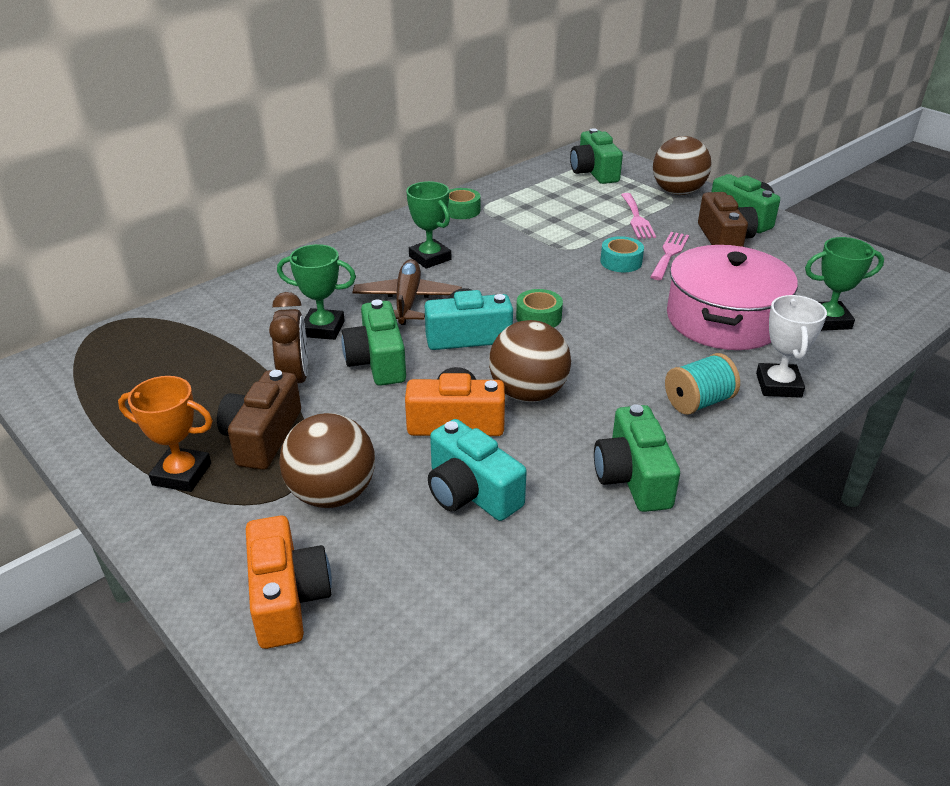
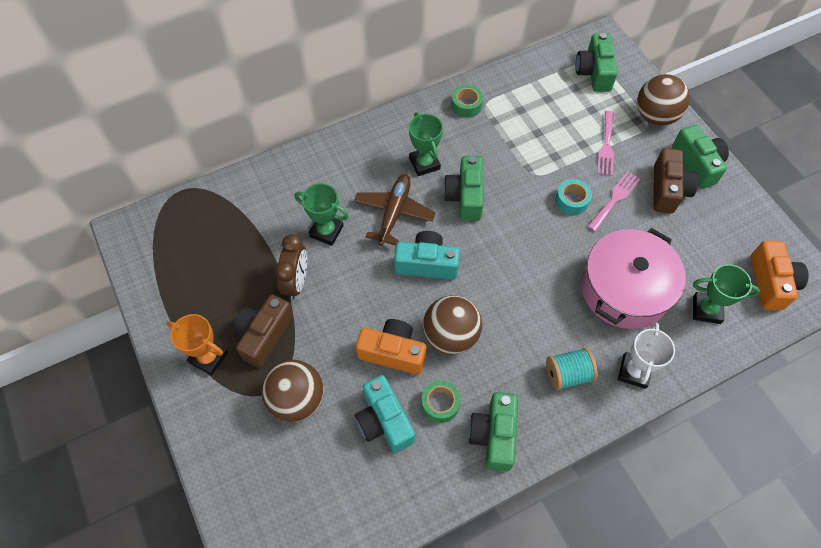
camera: 15 degrees right, 25 degrees up
(287, 598) = (253, 479): orange camera -> orange camera (771, 282)
(377, 361) = (356, 276): green camera -> green camera (465, 196)
(538, 317) = (485, 254): green tape -> green tape (440, 404)

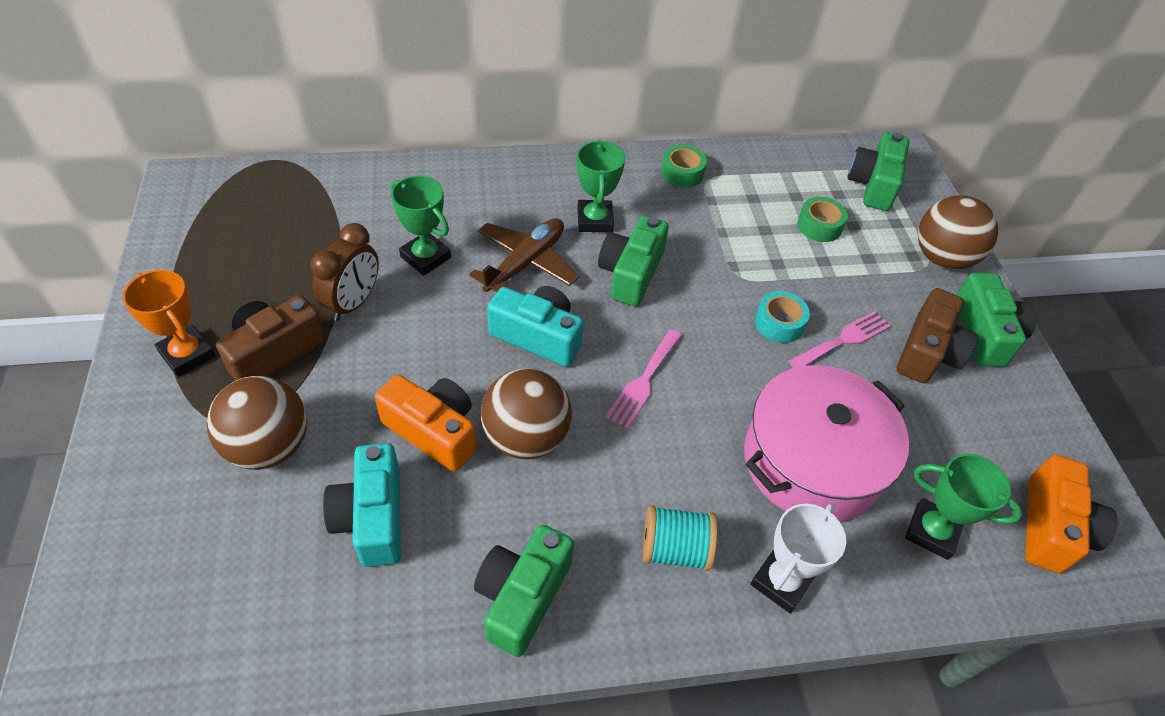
camera: 15 degrees right, 10 degrees down
(440, 404) = (465, 523): green tape -> green tape (819, 226)
(606, 146) = (856, 273): pink fork -> pink fork (643, 381)

